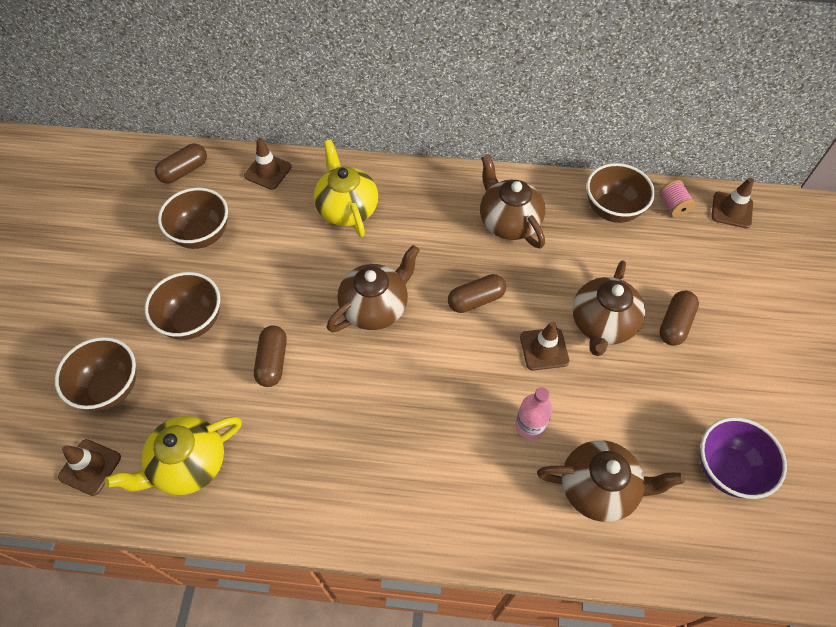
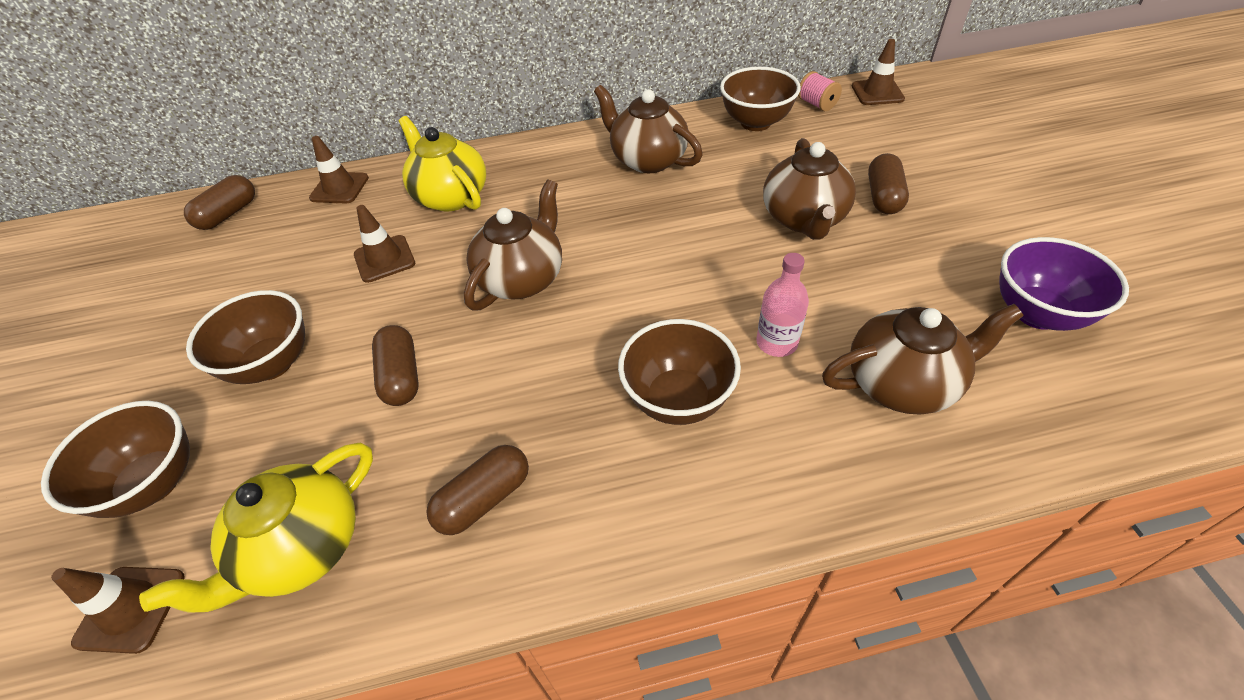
camera: 15 degrees left, 10 degrees down
(202, 235) = (266, 269): brown bowl -> brown bowl (678, 399)
(476, 300) = (645, 237): brown capsule -> brown capsule (484, 499)
(544, 349) = (751, 261): brown traffic cone -> brown traffic cone (384, 259)

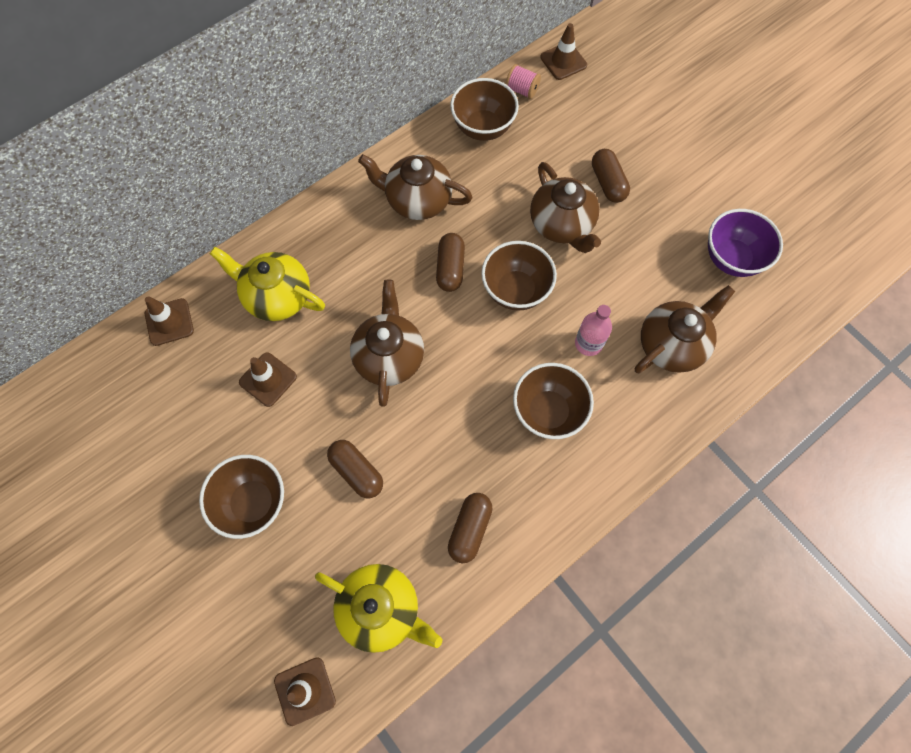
camera: 30 degrees left, 20 degrees up
(154, 484) = (246, 619): brown bowl -> brown bowl (515, 290)
(228, 214) = (88, 387): brown capsule -> brown capsule (450, 268)
(302, 549) = (381, 609): yellow teapot -> yellow teapot turned 75 degrees counterclockwise

